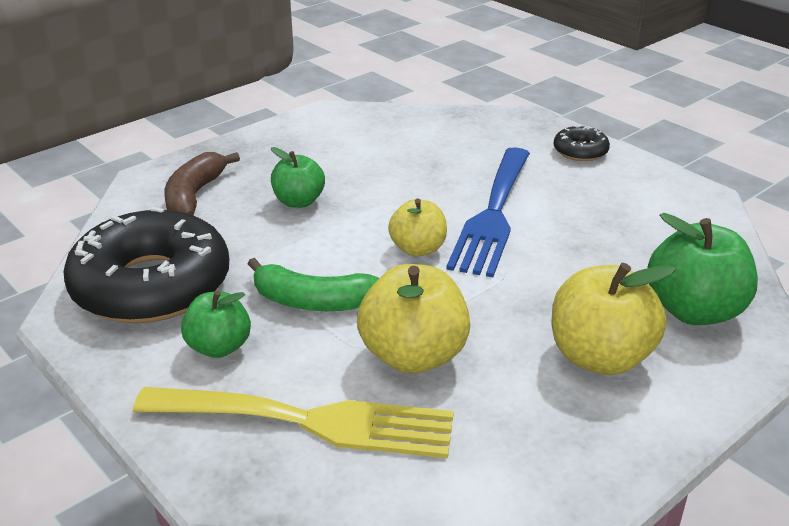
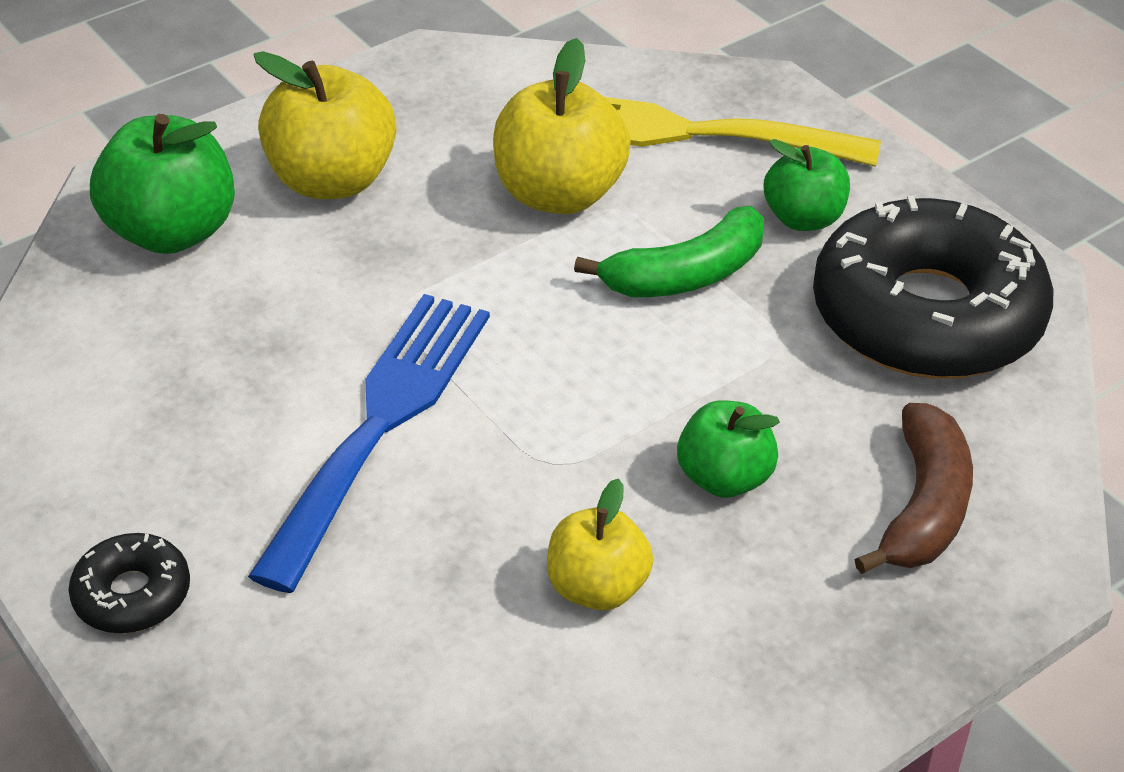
camera: 175 degrees left, 10 degrees up
(314, 301) = (686, 274): green banana -> green banana turned 135 degrees clockwise
(418, 249) = (525, 357): yellow apple -> yellow apple (597, 587)

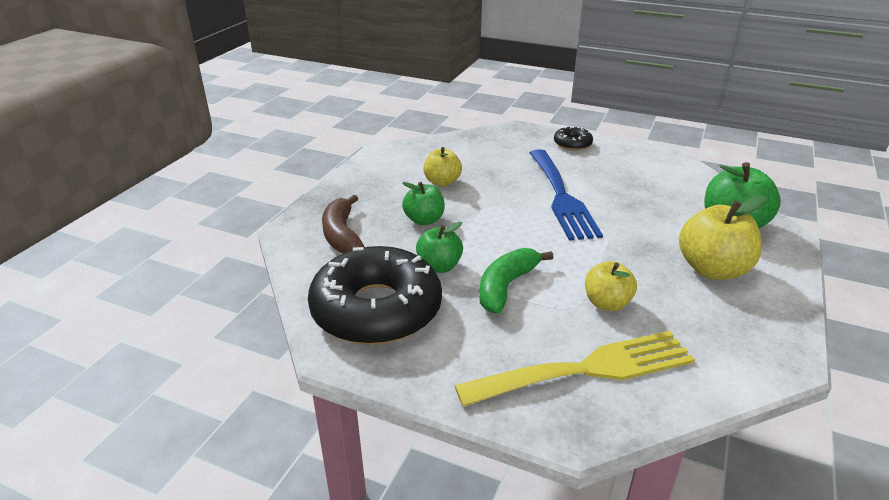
camera: 150 degrees right, 10 degrees down
(559, 194) = (607, 303): yellow apple -> yellow apple, size x0.62
(803, 218) = (473, 339): green apple -> green apple (439, 266)

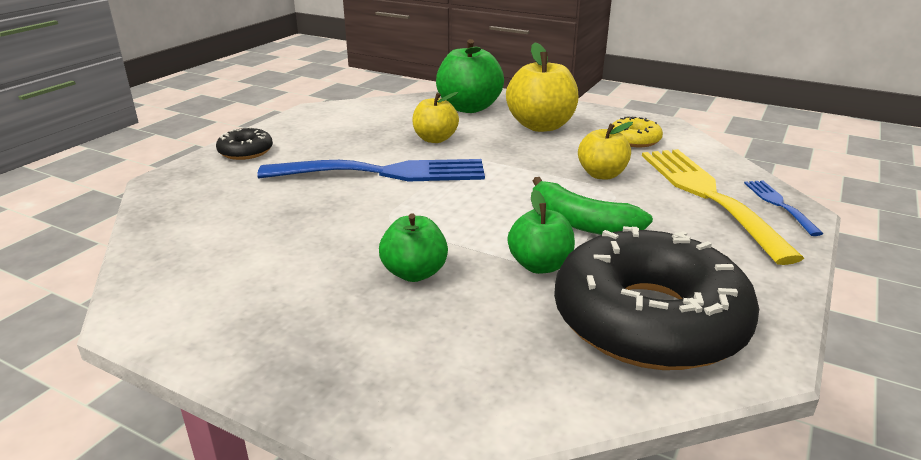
camera: 85 degrees left, 5 degrees down
(342, 235) = (444, 359): brown banana -> none
(442, 182) = (300, 252): yellow apple -> yellow apple (435, 139)
(584, 422) = (779, 204): none -> blue fork
(713, 332) = (634, 140): none -> yellow donut

